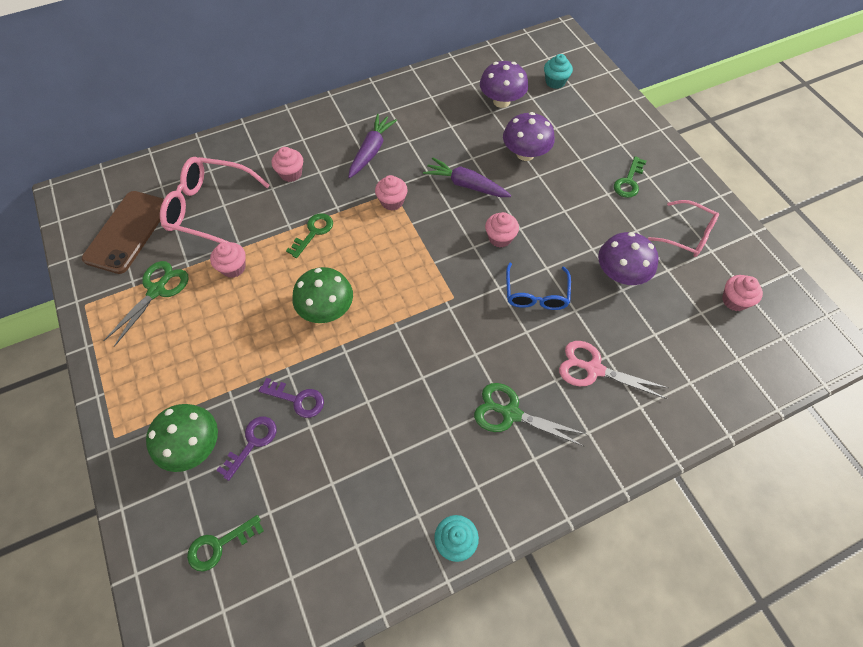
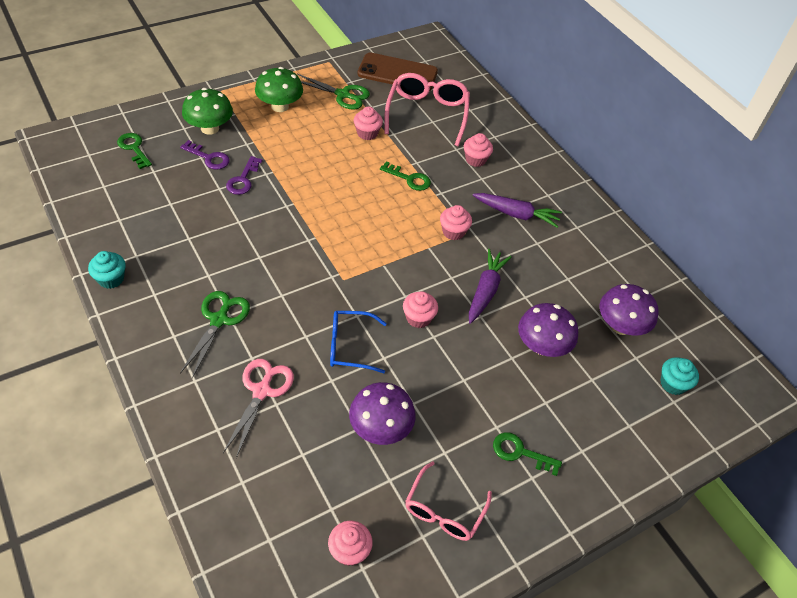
camera: 80 degrees right, 10 degrees down
(327, 309) = (328, 192): green mushroom -> green mushroom (280, 106)

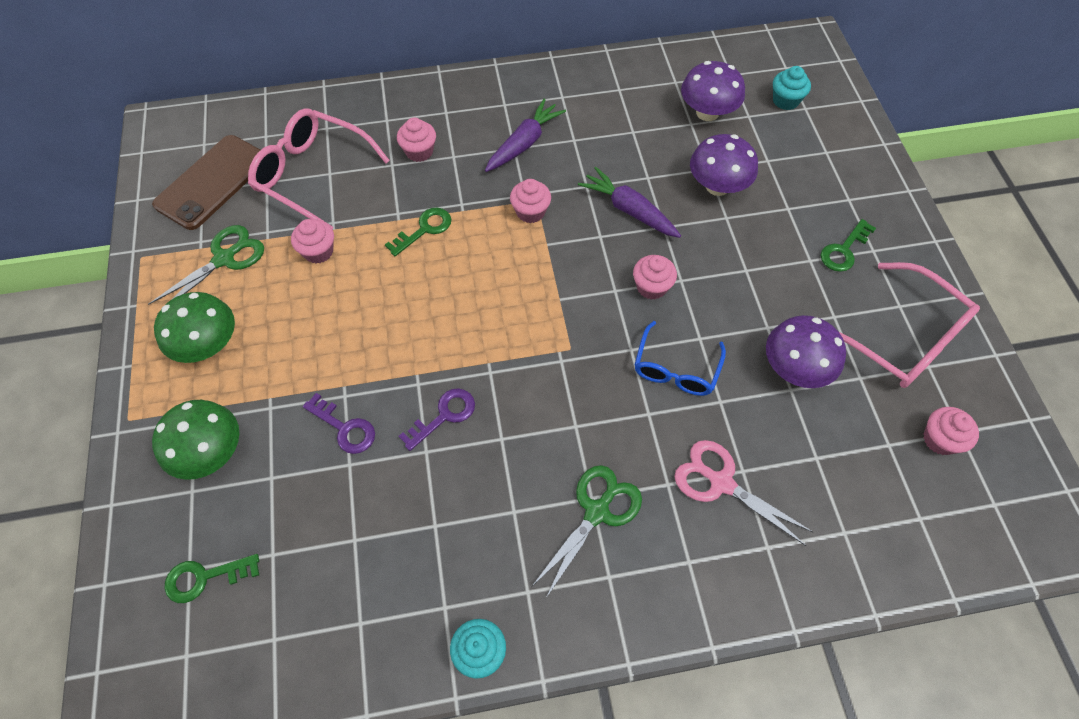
camera: 65 degrees left, 10 degrees up
(209, 158) = (277, 466): purple key -> purple key (444, 415)
(219, 320) = (597, 512): green scissors -> green scissors turned 90 degrees clockwise
(444, 511) = (902, 338): pink glasses -> pink glasses, size x1.57

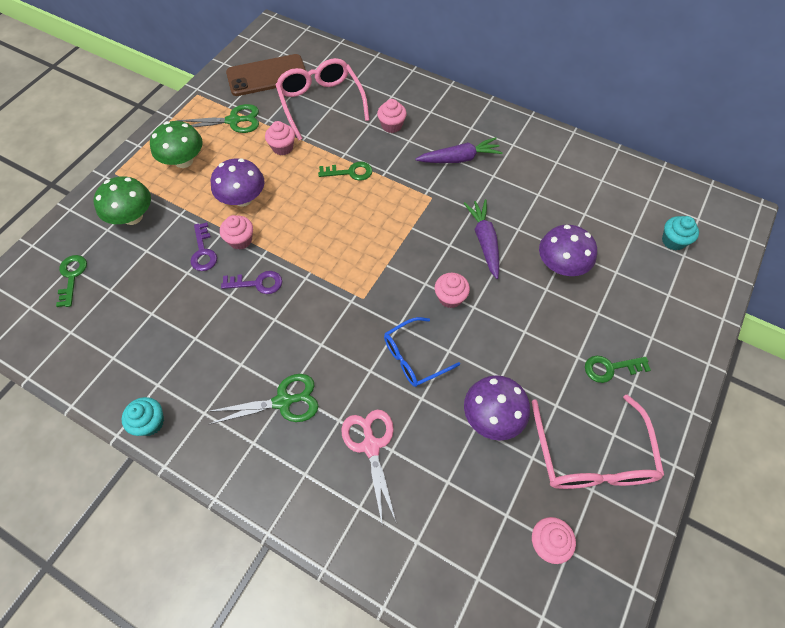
camera: 40 degrees right, 0 degrees up
(205, 577) = (72, 276): green key -> green key turned 60 degrees clockwise
(530, 212) = (421, 202): pink cupcake -> pink cupcake (240, 240)
(707, 112) = (604, 213): purple mushroom -> purple mushroom (243, 199)

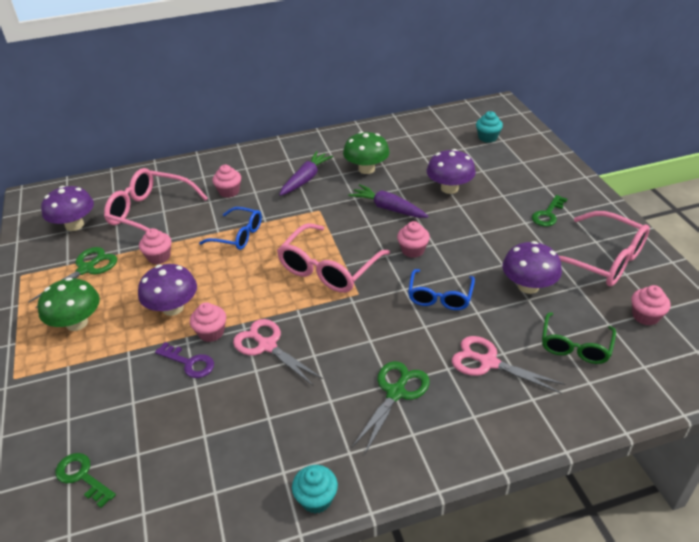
camera: 45 degrees left, 20 degrees down
(133, 217) = (82, 391): green mushroom -> green mushroom (366, 169)
(257, 283) = (267, 346): purple key -> pink scissors
(267, 76) = (74, 225): brown phone -> purple mushroom
(350, 172) = (238, 235): green key -> blue glasses
(371, 257) = (328, 269): none -> pink glasses
(451, 503) = (575, 346): none -> green glasses

